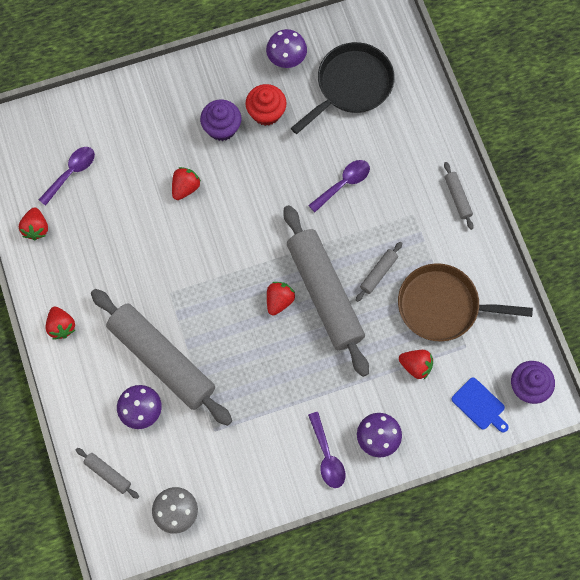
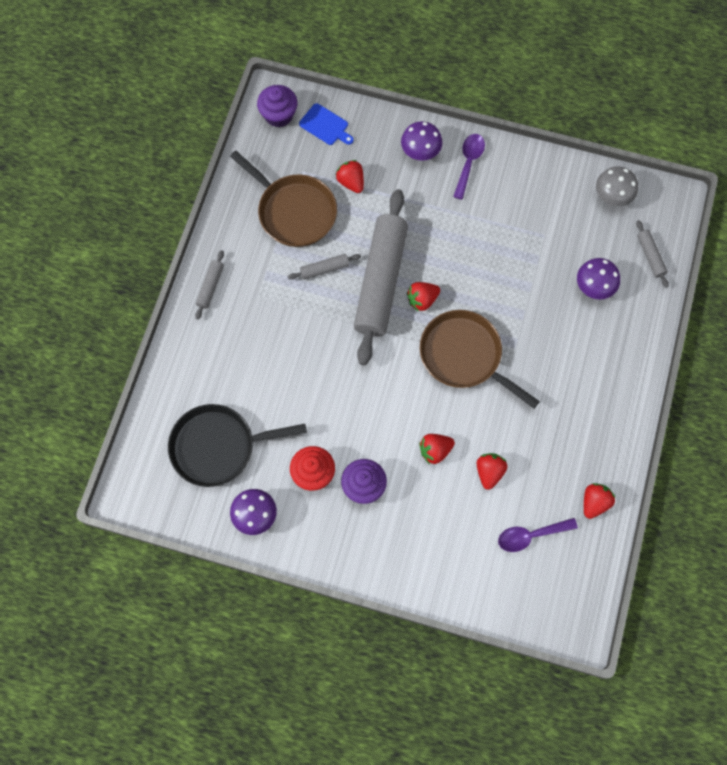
camera: 145 degrees left, 0 degrees up
(61, 326) = (621, 397): red strawberry -> red strawberry (489, 472)
(162, 360) = (551, 315): grey rolling pin -> none
(213, 276) = (464, 355): none -> brown pan
(343, 183) = (295, 361): purple spoon -> none
(480, 405) = (325, 125): blue cutting board -> blue cutting board turned 135 degrees clockwise

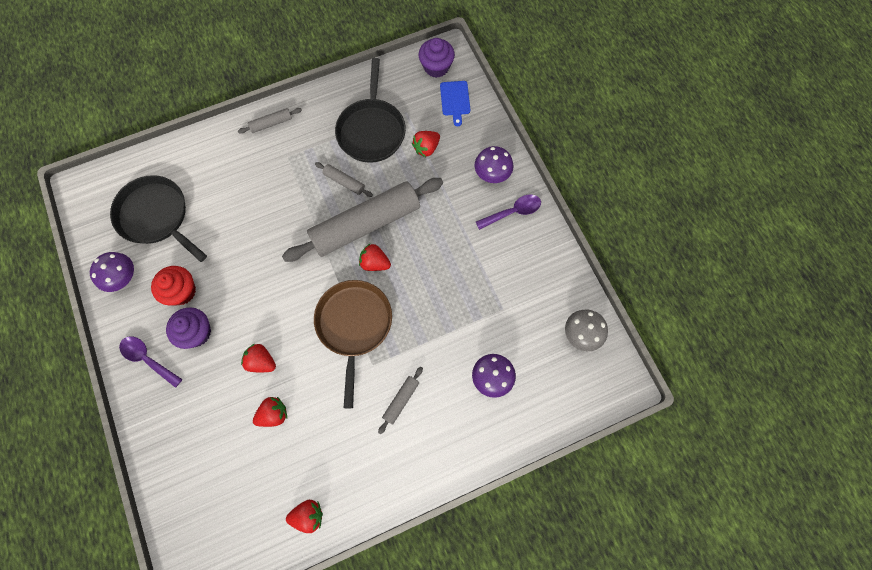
camera: 50 degrees right, 0 degrees up
(294, 211) = (371, 130): brown pan -> black pan
(351, 182) = (426, 148): red strawberry -> red strawberry turned 150 degrees counterclockwise
(530, 535) = (244, 485): purple spoon -> purple spoon (148, 359)
(650, 256) = (556, 402): grey rolling pin -> grey rolling pin (401, 400)

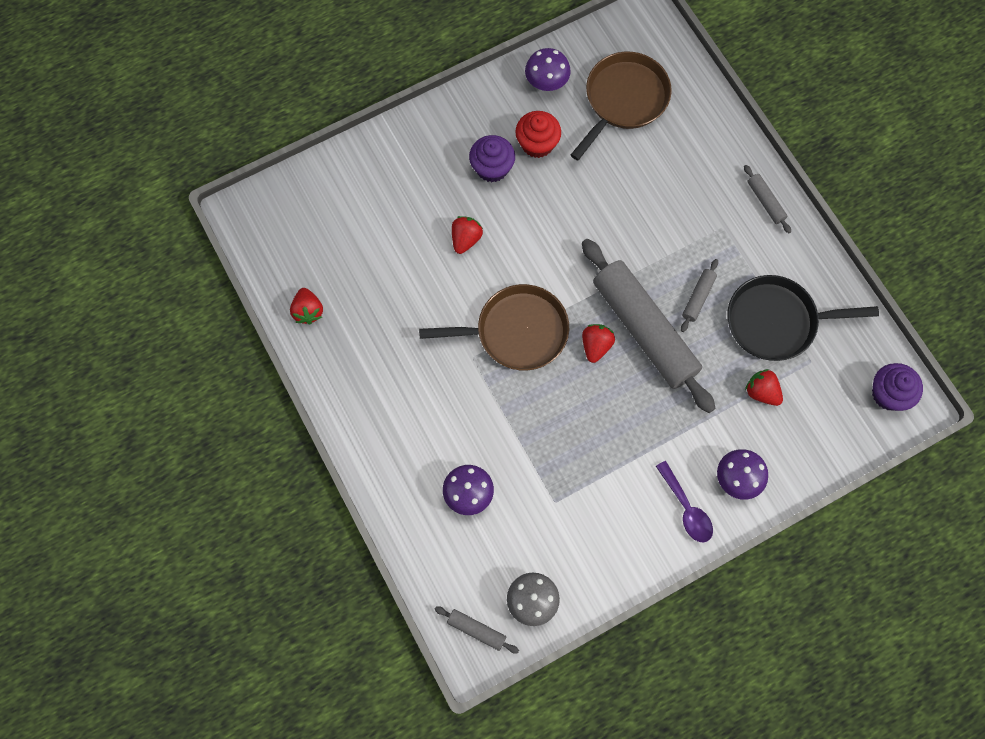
camera: 85 degrees right, 0 degrees up
(148, 359) = (458, 126): purple spoon -> none
(156, 216) = (624, 99): black pan -> brown pan
(273, 414) = (409, 261): red strawberry -> none
(401, 400) = (434, 393): grey rolling pin -> grey rolling pin (476, 630)
(455, 100) = (841, 423): blue cutting board -> none

